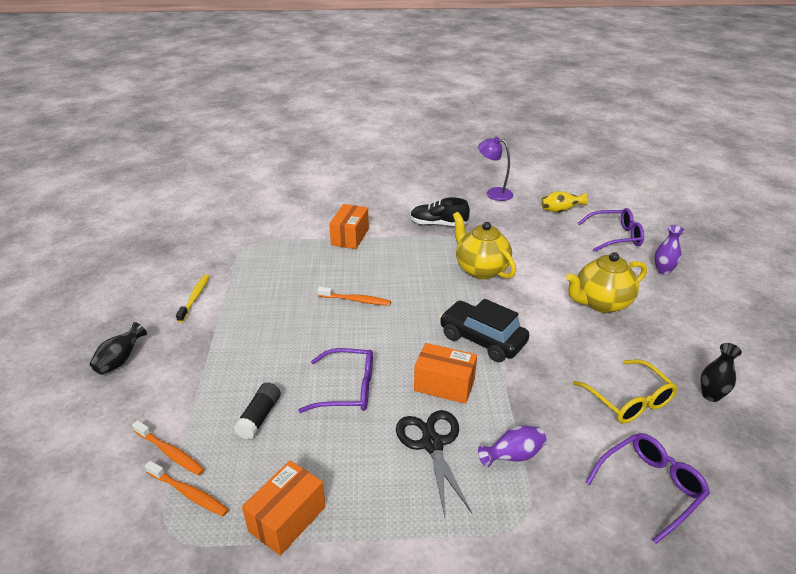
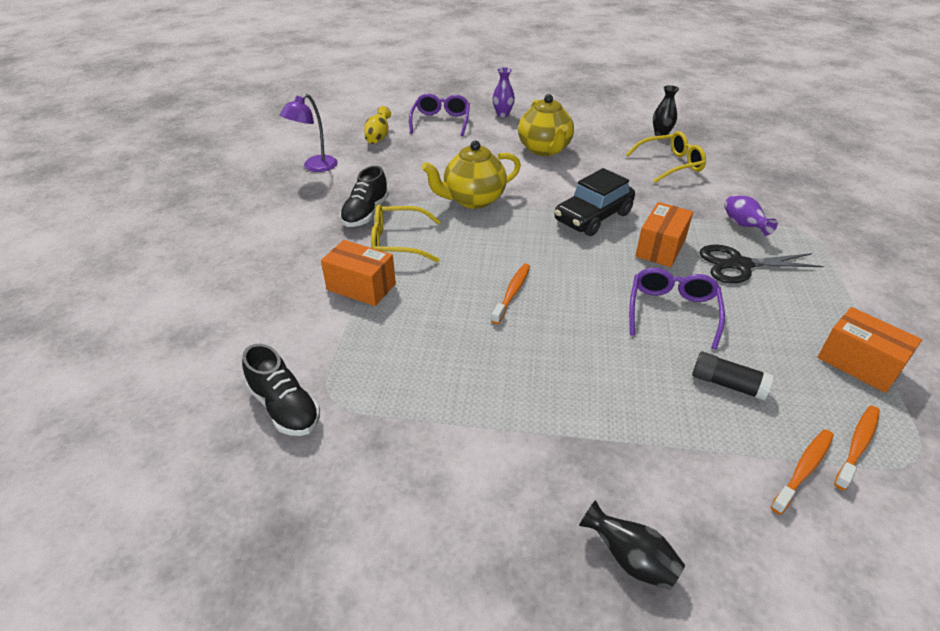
camera: 80 degrees left, 5 degrees up
(195, 298) = (471, 465): yellow toothbrush -> none
(242, 232) = (285, 407): none -> black shoe
(405, 243) = (397, 242): none -> yellow glasses
(650, 487) = (757, 176): purple glasses -> none

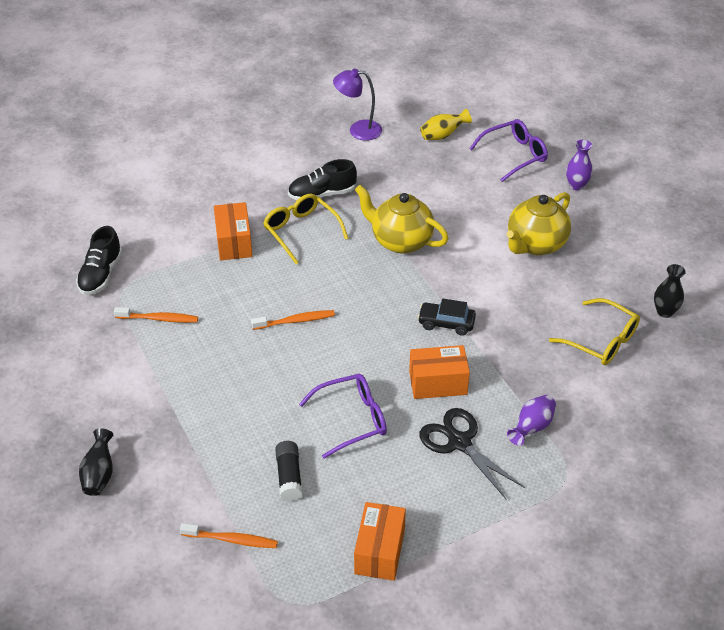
camera: 55 degrees right, 5 degrees up
(593, 217) = (446, 323): black car -> black car, size x0.62
(857, 445) = (279, 566): orange toothbrush -> orange toothbrush (159, 319)

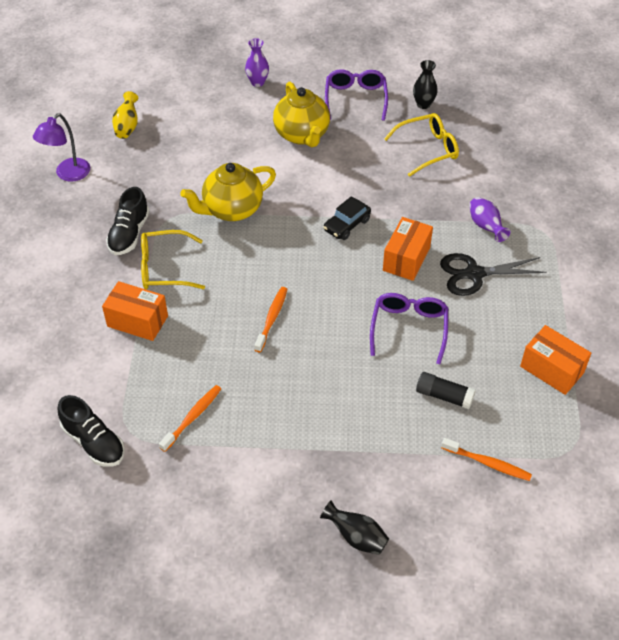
camera: 60 degrees left, 5 degrees up
(231, 539) = (487, 463): orange toothbrush -> orange toothbrush turned 75 degrees clockwise
(514, 155) = (191, 98): purple glasses -> purple glasses (355, 99)

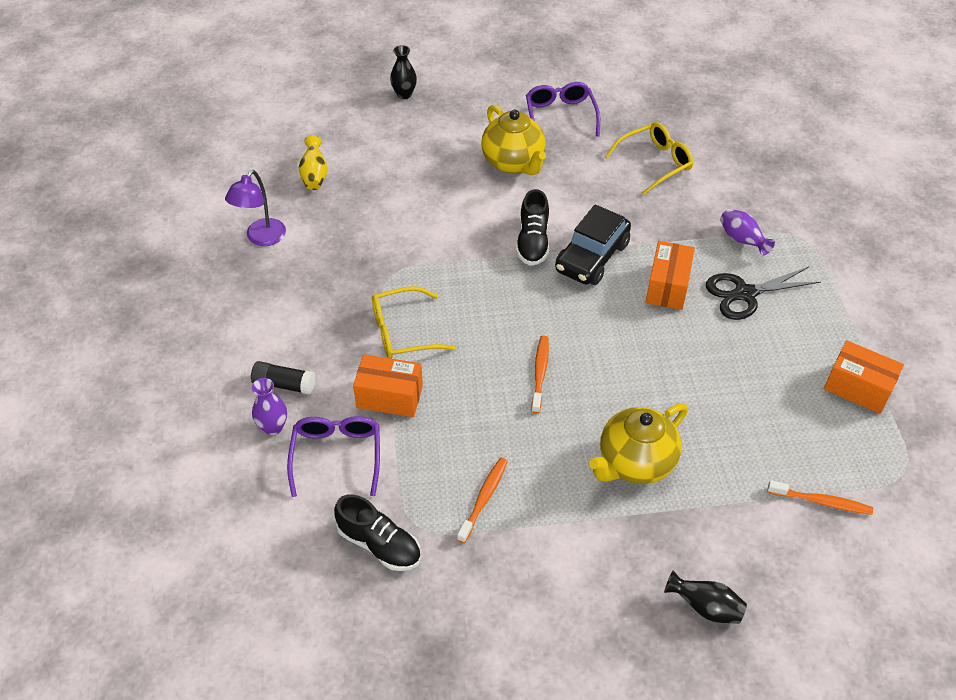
camera: 10 degrees left, 0 degrees up
(129, 234) = (351, 298): black shoe -> black shoe (533, 242)
(232, 210) = (460, 256): yellow teapot -> yellow teapot (635, 463)
(257, 82) = (447, 109): purple vase -> purple vase (273, 427)
(347, 225) = (592, 257): black car -> black car, size x1.61
(409, 328) = (693, 363): purple glasses -> purple glasses (337, 455)
(423, 104) = (635, 114): black vase -> black vase (404, 94)
(444, 396) = (753, 434): black glue stick -> black glue stick (284, 384)

